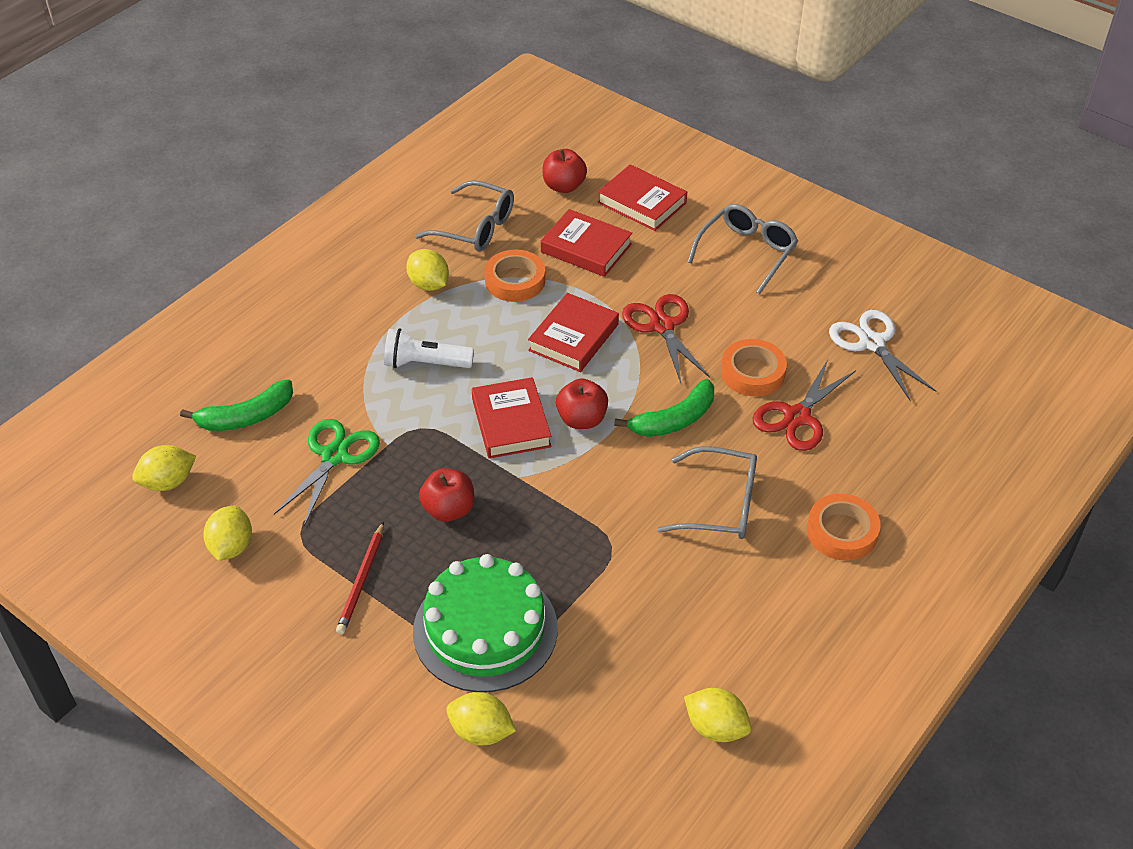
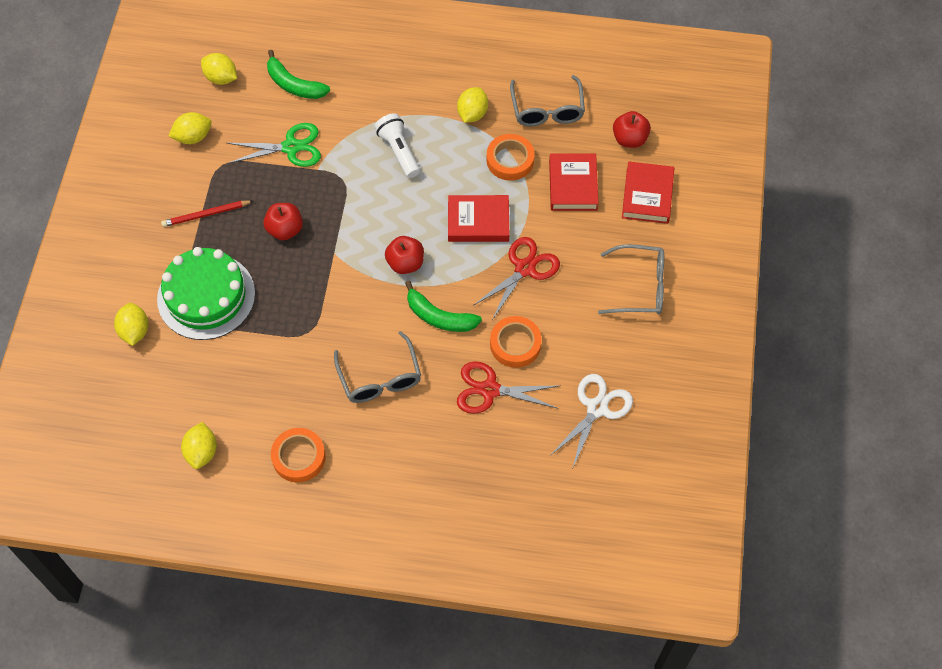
camera: 60 degrees right, 15 degrees up
(511, 423) = (377, 225): red book -> none
(842, 532) = (399, 460): orange tape -> orange tape (298, 457)

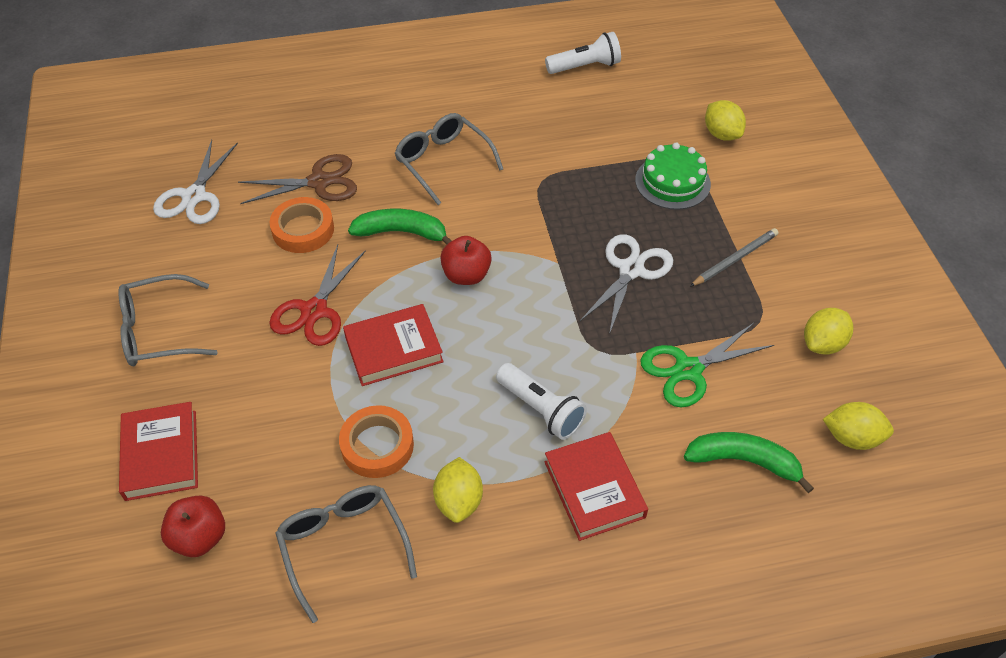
camera: 160 degrees right, 10 degrees down
(202, 452) = (585, 66): yellow lemon -> white flashlight
(206, 215) = (735, 259): red pencil -> grey pencil
(206, 296) = (672, 182): green cake -> green cake, size x0.66
(285, 230) = (631, 270): red apple -> white scissors
(298, 457) = (491, 85): orange tape -> none
(490, 390) = (319, 182): red scissors -> brown scissors
(573, 185) = (275, 437): red book -> red book (594, 489)

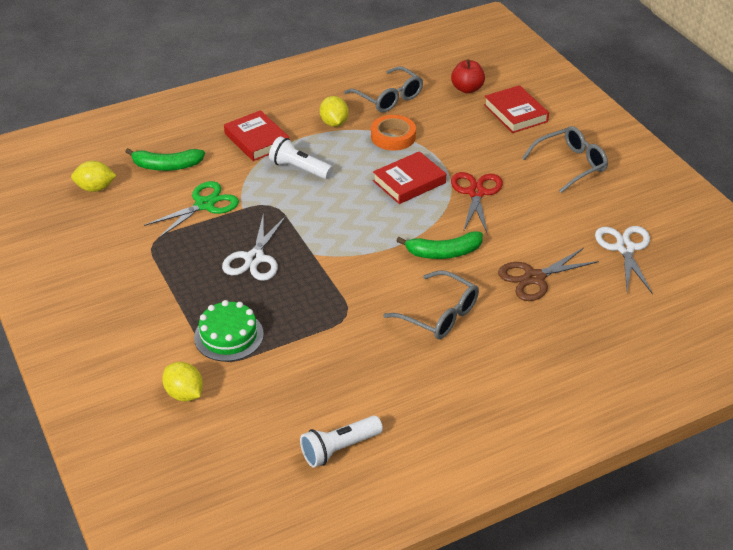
camera: 165 degrees right, 10 degrees down
(303, 230) = (521, 240): orange tape -> none
(466, 275) = (380, 233): red apple -> none
(735, 259) = (172, 281): grey pencil -> none
(822, 344) = (107, 236): yellow lemon -> none

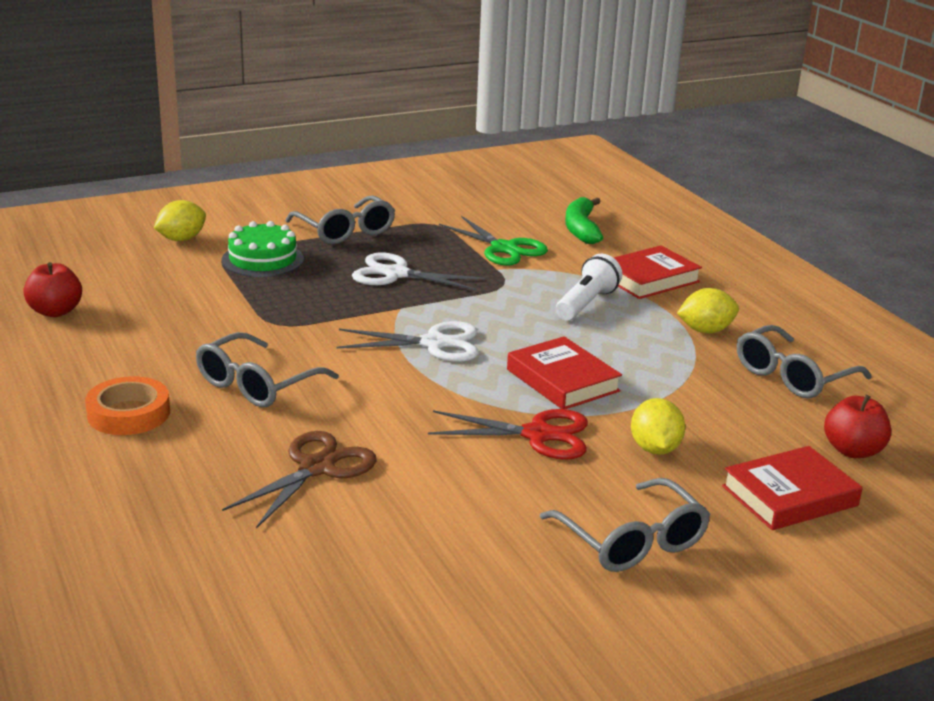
camera: 90 degrees right, 15 degrees down
(95, 188) = (534, 196): yellow lemon -> yellow lemon (655, 449)
(168, 292) = (345, 231): none -> grey glasses
(339, 448) = (55, 311): white flashlight -> red apple
(393, 137) = (681, 374): orange tape -> orange tape (129, 413)
(443, 252) = (390, 397): green banana -> none
(534, 278) = (317, 468): brown scissors -> brown scissors turned 60 degrees clockwise
(625, 248) = (377, 572): white scissors -> white scissors (434, 344)

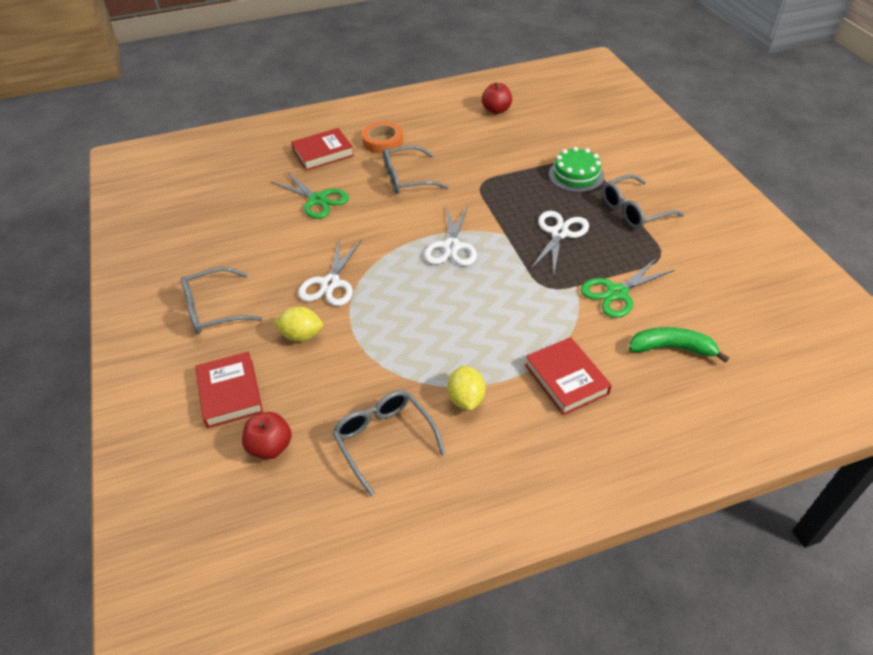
camera: 100 degrees right, 20 degrees up
(181, 239) = (603, 142): yellow lemon -> none
(256, 385) = (406, 178): grey glasses -> grey glasses turned 60 degrees counterclockwise
(317, 468) = (318, 200): brown scissors -> green scissors
(537, 435) = (330, 283): red scissors -> white scissors
(562, 380) = (395, 302): red book -> red book (323, 153)
(586, 304) = (514, 330): white flashlight -> none

